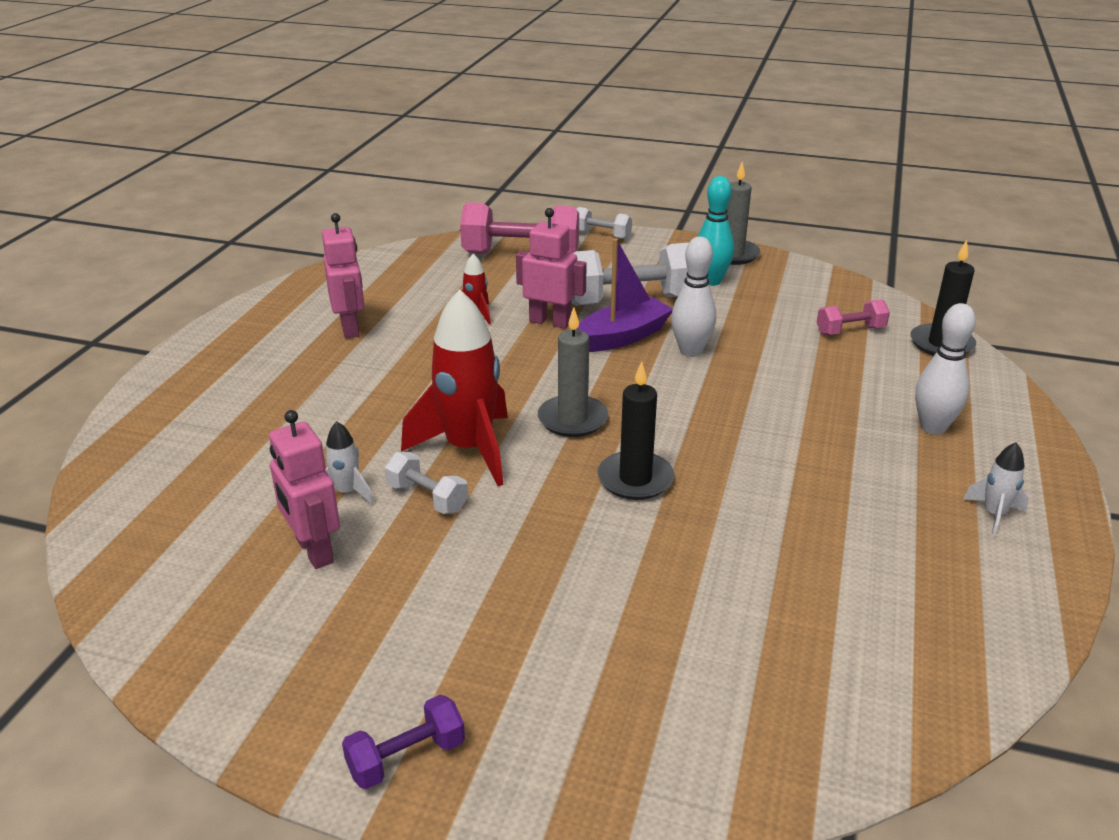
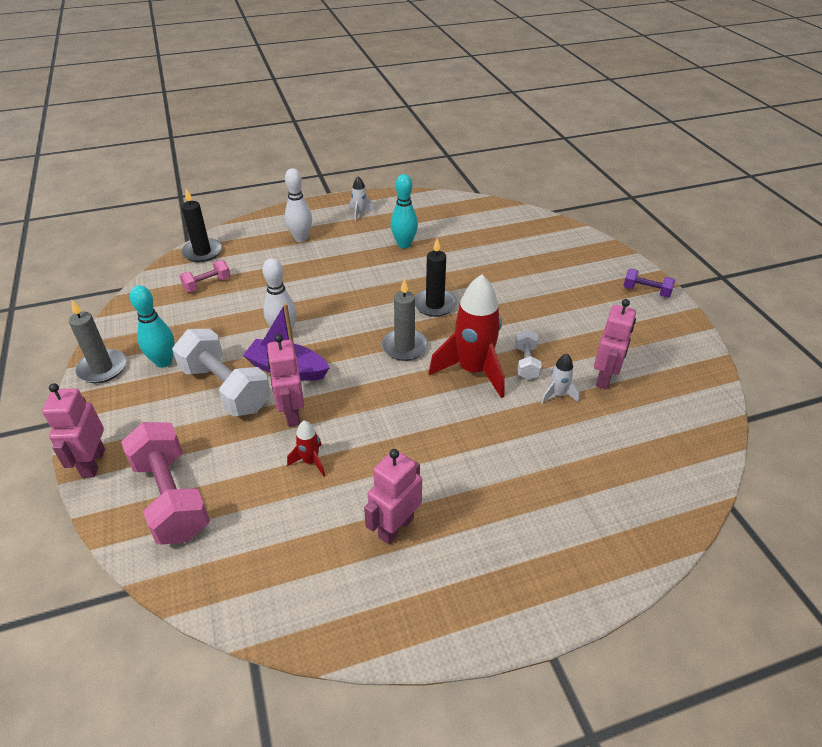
camera: 125 degrees left, 10 degrees up
(602, 235) = (93, 463): white dumbbell -> pink robot
(838, 520) = (404, 244): none -> turquoise bowling pin
(850, 331) = (207, 284): pink dumbbell -> pink dumbbell turned 75 degrees counterclockwise

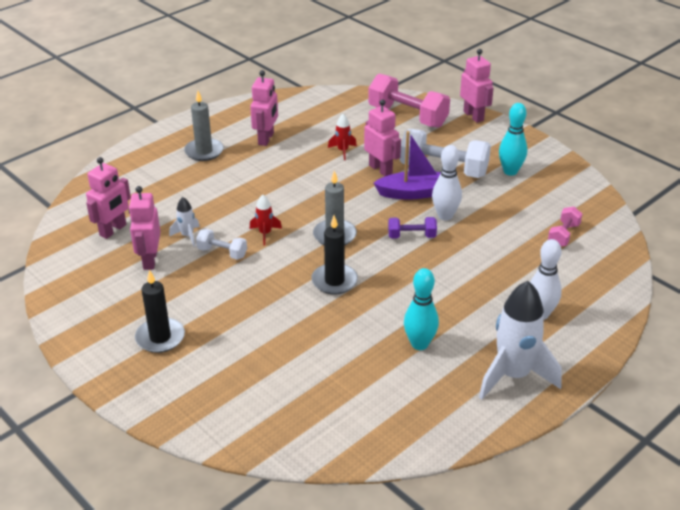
camera: 155 degrees right, 5 degrees down
(102, 368) = (546, 156): grey candle -> grey candle (204, 151)
(202, 252) = (615, 264): black candle -> black candle (160, 337)
(360, 213) = (513, 375): white rocket -> white rocket, size x2.18
(473, 371) = (265, 233): red rocket -> red rocket, size x0.46
(526, 363) = (222, 253): white dumbbell -> white dumbbell turned 45 degrees counterclockwise
(644, 430) = (113, 230): none -> pink robot
(646, 291) = (114, 367): purple dumbbell -> purple dumbbell (411, 236)

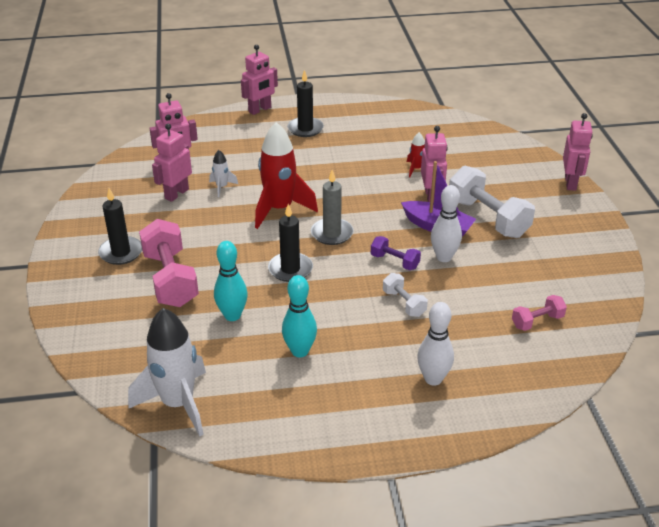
camera: 35 degrees right, 0 degrees up
(204, 151) = (305, 129): grey candle -> black candle
(222, 253) = (232, 210): white dumbbell -> white dumbbell (404, 303)
(265, 233) = (280, 209): red rocket -> red rocket, size x2.18
(266, 139) = (364, 136): pink robot -> pink robot (260, 110)
(407, 116) = (507, 161): pink dumbbell -> pink dumbbell (170, 279)
(510, 171) = (550, 244): turquoise bowling pin -> turquoise bowling pin (232, 315)
(513, 375) = (348, 417): white rocket -> white rocket (178, 404)

